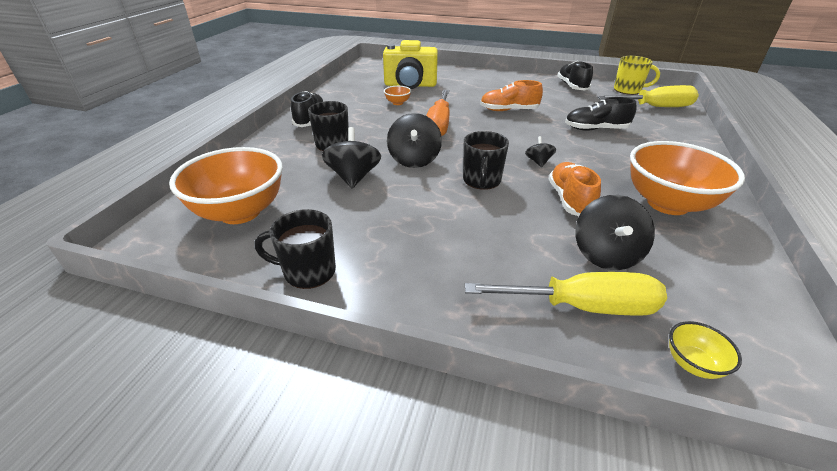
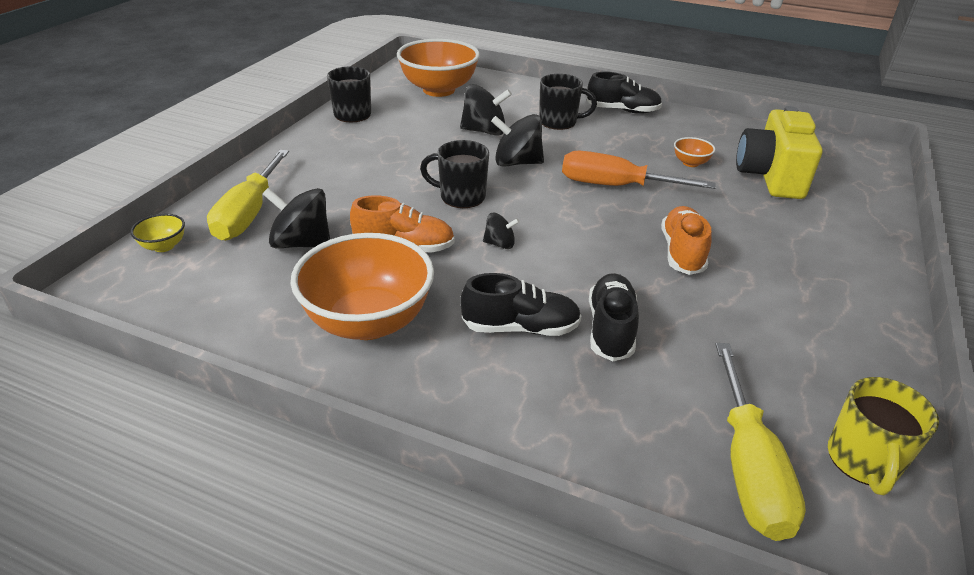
camera: 95 degrees right, 0 degrees up
(572, 86) = (849, 364): black shoe -> black shoe (520, 328)

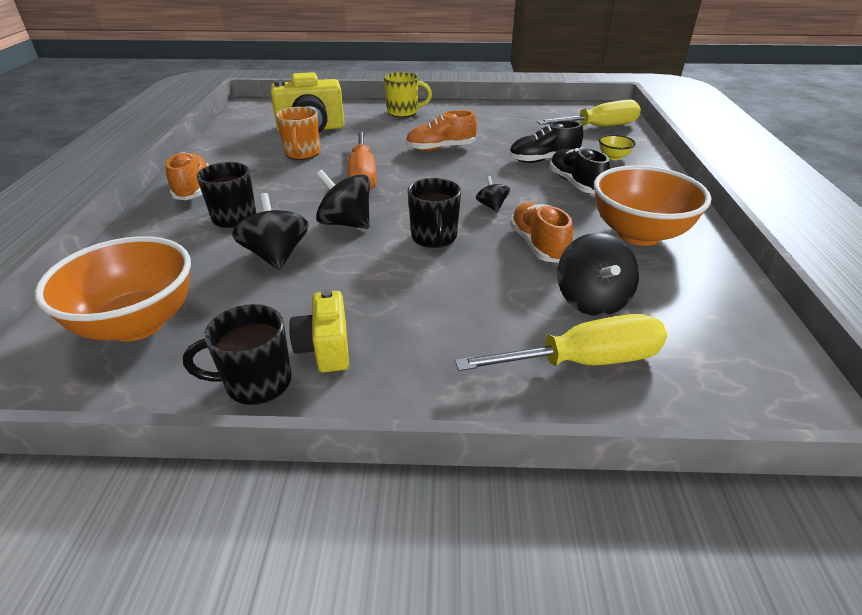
camera: 110 degrees left, 0 degrees up
(164, 246) = (704, 398): yellow bowl -> yellow bowl (613, 157)
(361, 134) = (325, 348): none -> yellow camera
(517, 163) = (346, 223): black spinning top -> black spinning top turned 135 degrees clockwise
(622, 111) = (193, 189): black shoe -> orange shoe
(690, 163) = (302, 154): orange bowl -> orange mug
(863, 461) = (566, 110): yellow mug -> yellow mug (403, 112)

